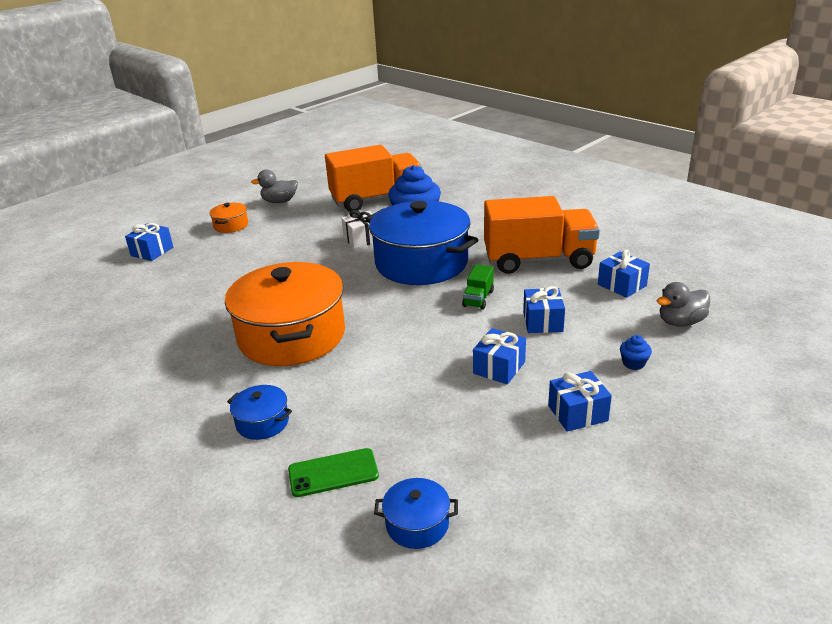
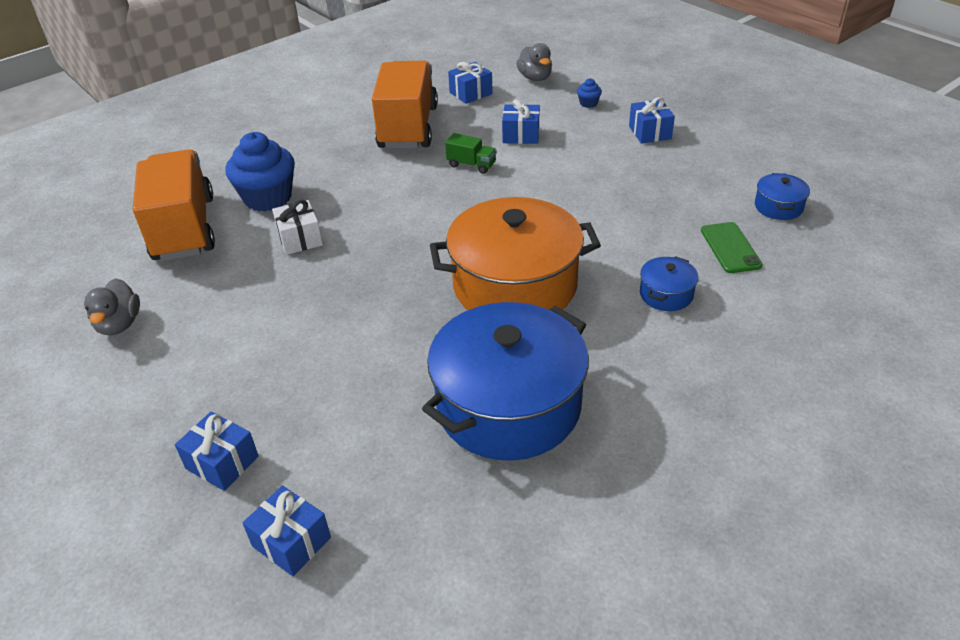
camera: 85 degrees left, 10 degrees up
(231, 225) = (177, 373): orange pot -> none
(421, 263) = (383, 196): blue pot -> blue pot (508, 405)
(499, 367) = (588, 161): blue gift -> blue gift (291, 542)

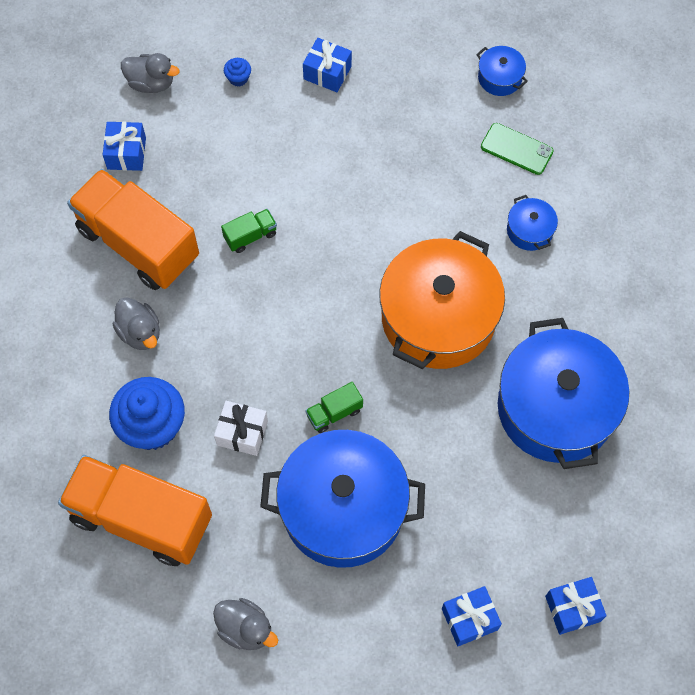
camera: 55 degrees left, 25 degrees up
(276, 322) = (343, 509): none -> blue pot
(339, 159) = (140, 332): none -> grey duck
(363, 274) = (334, 413): none -> green truck
(521, 135) = (239, 166): blue gift -> none

